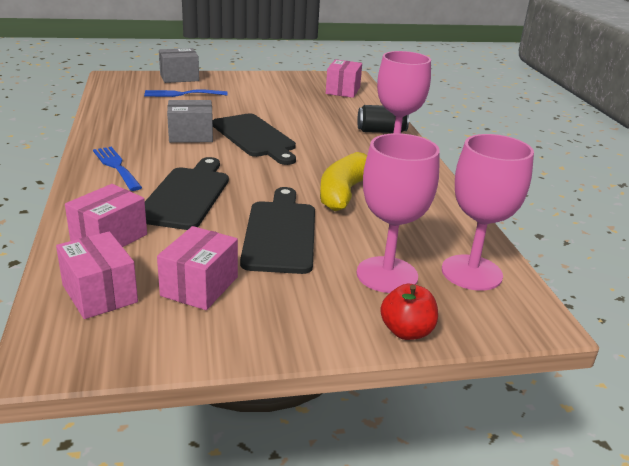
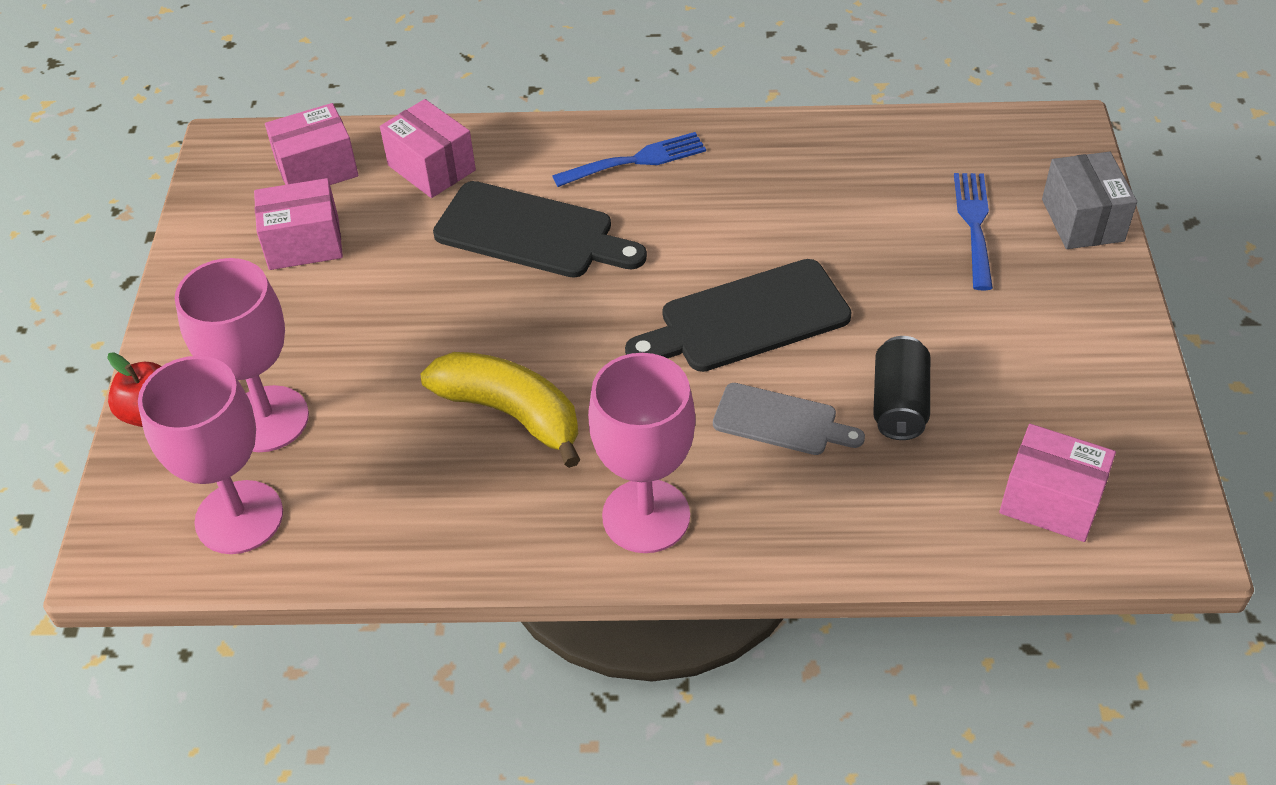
camera: 105 degrees right, 20 degrees up
(191, 135) = (756, 237): grey box -> none
(199, 286) = (304, 243): pink box -> pink box turned 45 degrees counterclockwise
(280, 233) = (402, 323): black cutting board -> none
(321, 131) = (780, 421): none -> grey cutting board
(381, 131) = (780, 524): black can -> black can (899, 404)

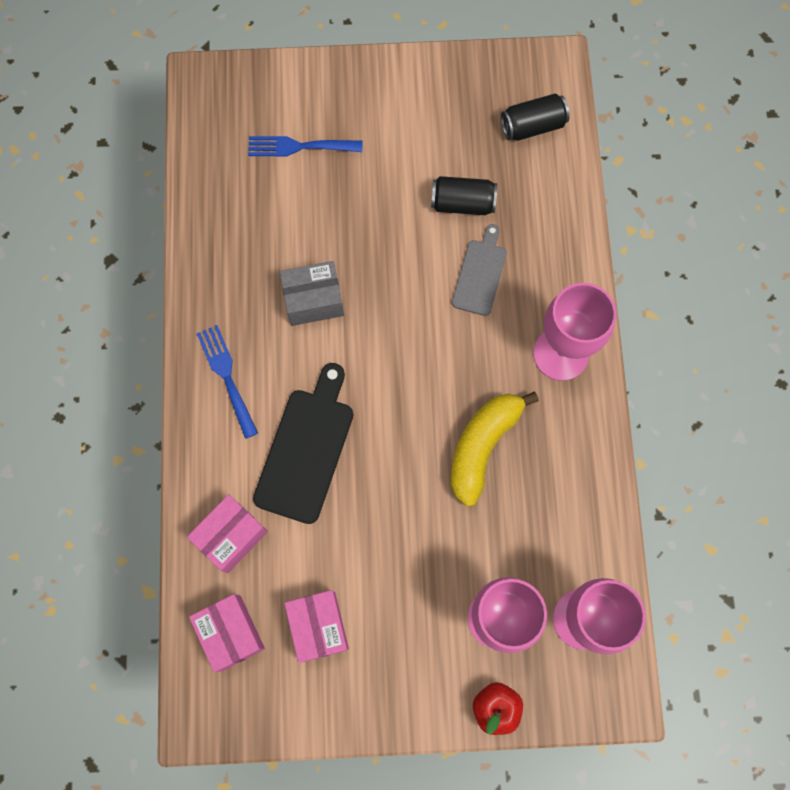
camera: 95 degrees left, 25 degrees up
(746, 319) = (391, 295): black cutting board -> none
(1050, 501) = (532, 126): pink box -> black can
(1082, 220) = (295, 80): grey box -> grey box (313, 300)

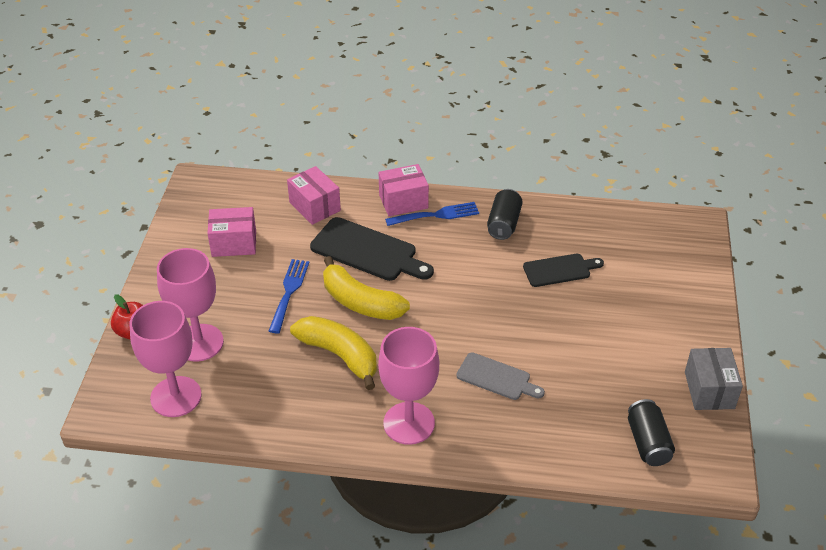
camera: 100 degrees right, 30 degrees down
(231, 633) = (247, 200): pink box -> pink box (403, 201)
(299, 147) = (632, 275): blue fork -> blue fork (289, 292)
(303, 223) = (559, 270): none -> black cutting board
(313, 300) = (490, 268): grey box -> grey box (709, 390)
(395, 440) = (360, 302): none -> yellow banana
(462, 203) = (568, 376): black can -> black can (503, 224)

